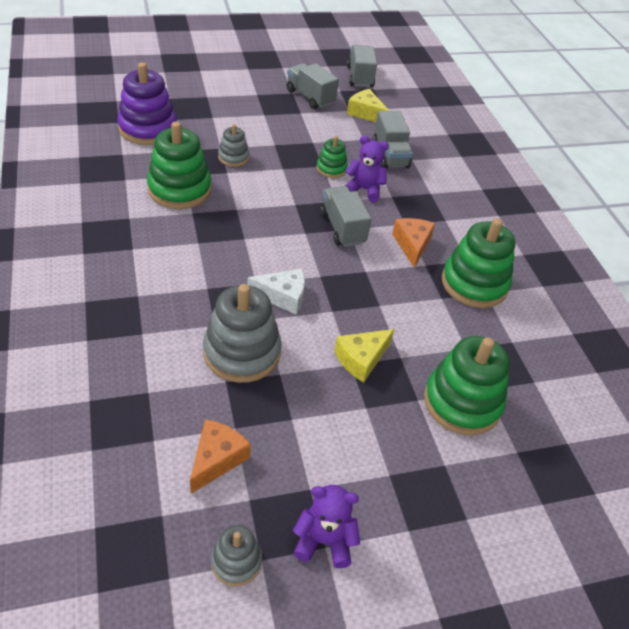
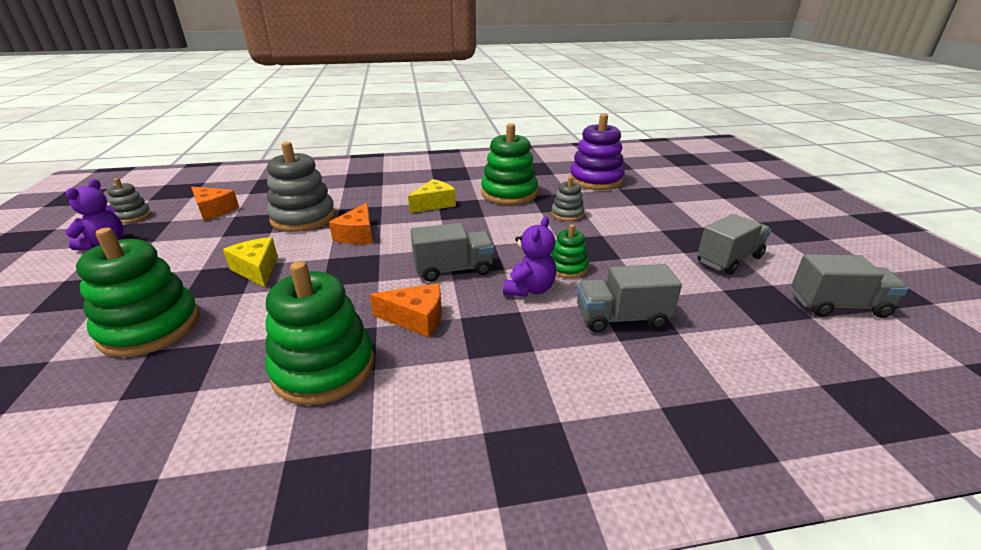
camera: 100 degrees right, 15 degrees down
(283, 297) = (357, 235): white cheese -> orange cheese
(365, 113) = (725, 303): yellow cheese -> yellow cheese (434, 204)

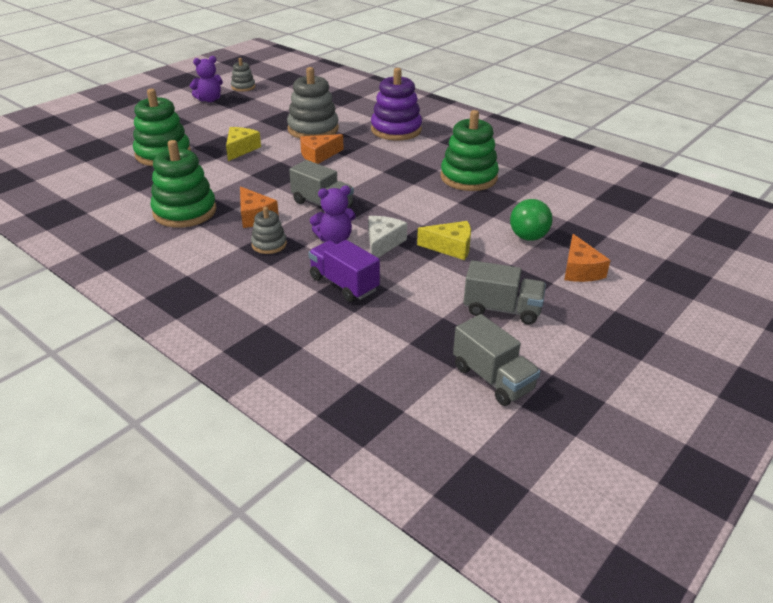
camera: 50 degrees right, 5 degrees up
(214, 210) = (282, 101): orange cheese -> orange cheese (580, 270)
(434, 204) = (401, 159): yellow cheese -> yellow cheese (450, 247)
(567, 214) = (471, 214): grey stacking toy -> grey stacking toy (269, 244)
(567, 268) = (383, 243): green stacking toy -> white cheese
(595, 180) = (567, 203): purple stacking toy -> purple stacking toy (396, 130)
(621, 318) = (344, 284): grey truck -> purple truck
(628, 209) = (528, 237): none -> green ball

